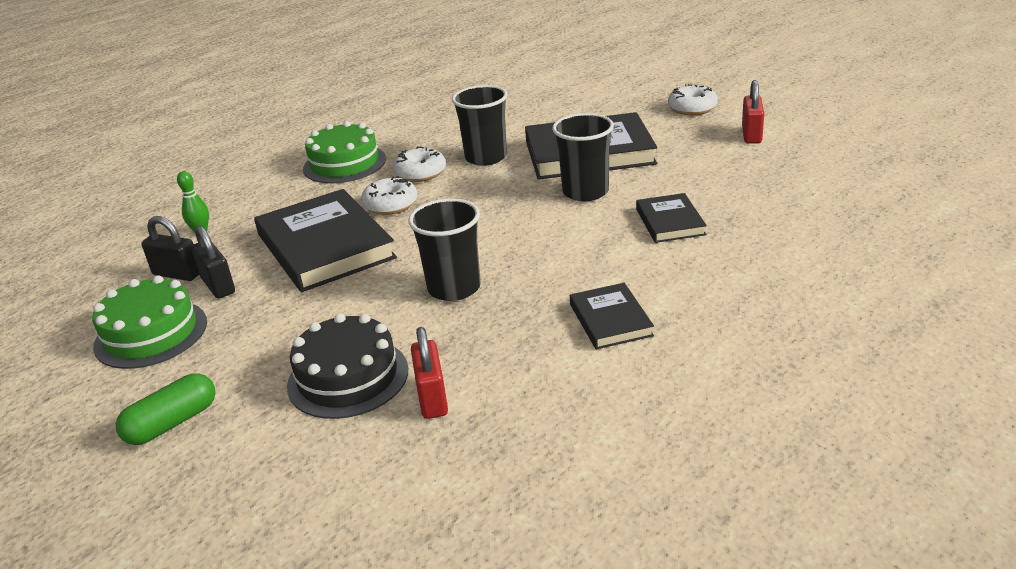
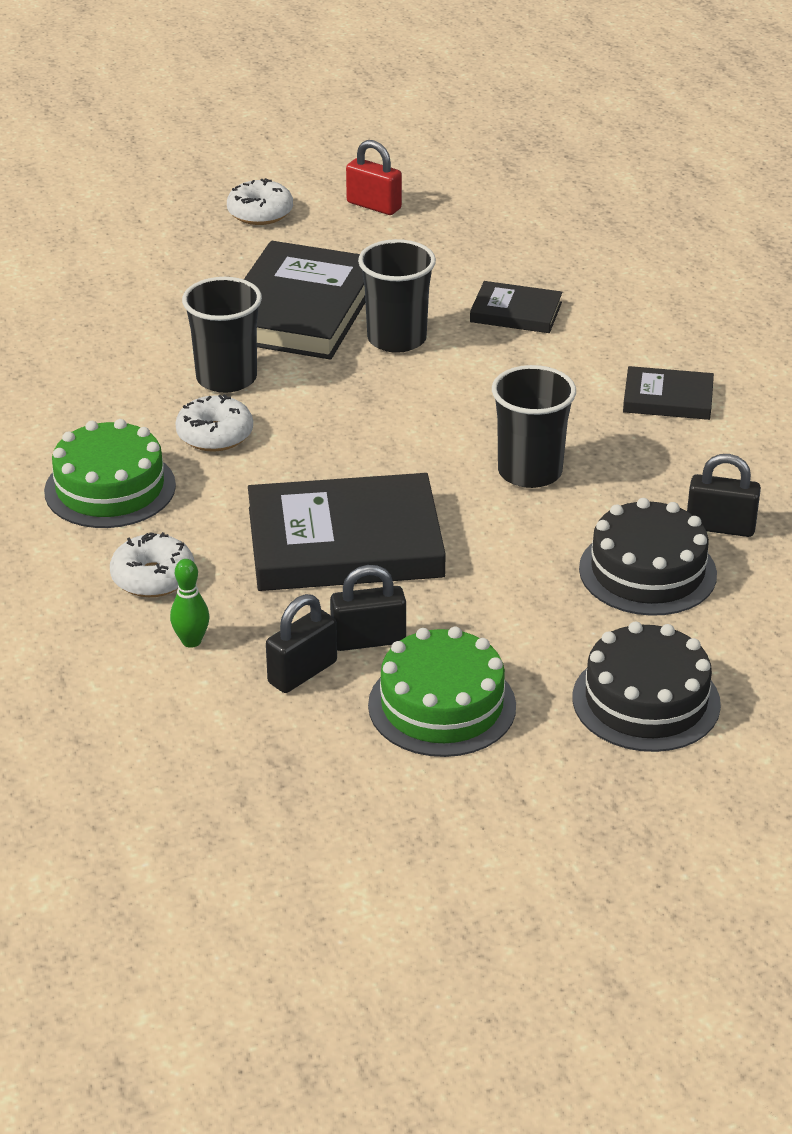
camera: 70 degrees left, 5 degrees up
(172, 423) = (646, 701): green capsule -> black cake
(390, 205) = (282, 474): white donut -> white donut (153, 577)
(432, 398) = (720, 527): red padlock -> black padlock

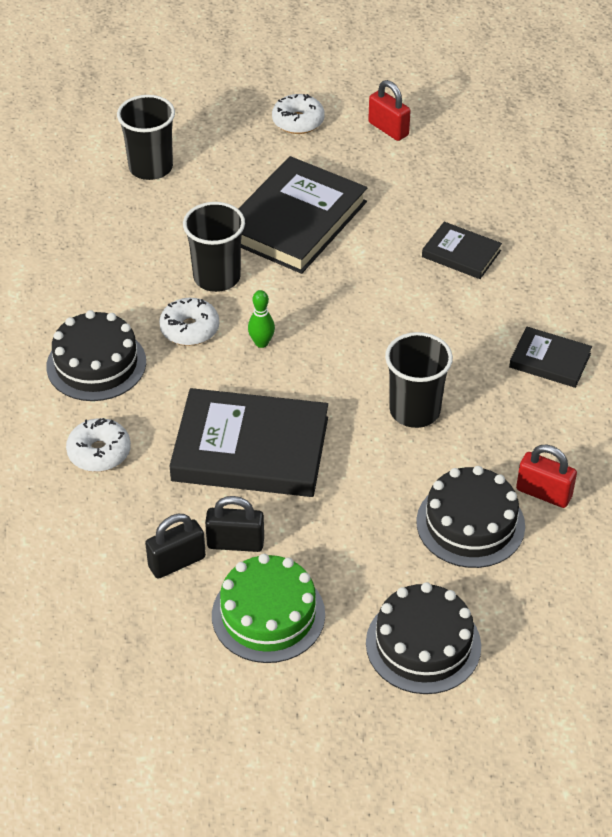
camera: 15 degrees right, 10 degrees up
(110, 488) = (96, 364): green cake -> black cake
(191, 641) = (107, 516): green bowling pin -> green bowling pin (261, 343)
(397, 339) = (359, 263): black cup -> black cup (150, 167)
(720, 527) = (543, 493): black padlock -> red padlock

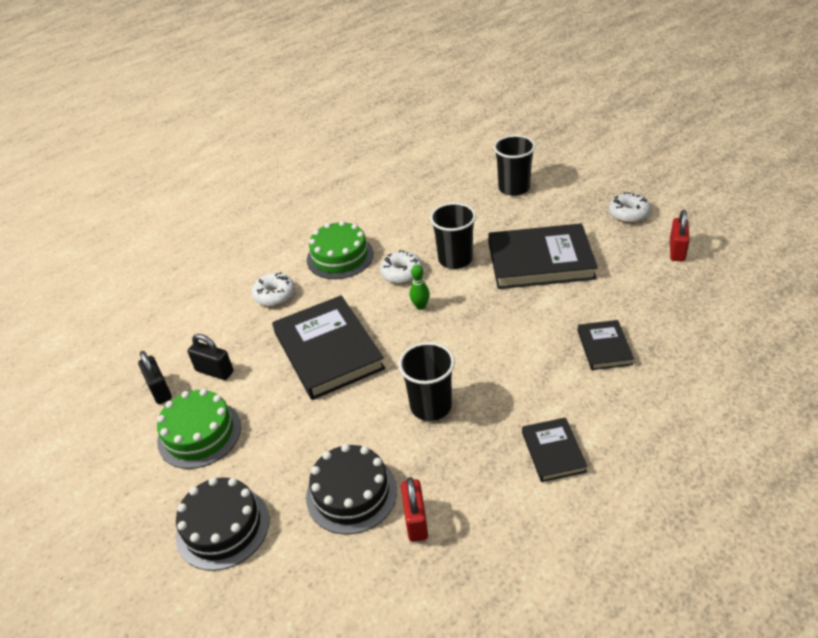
camera: 60 degrees right, 5 degrees down
(96, 364) = (340, 257): black cake -> green cake
(235, 543) = (247, 387): black padlock -> black padlock (160, 390)

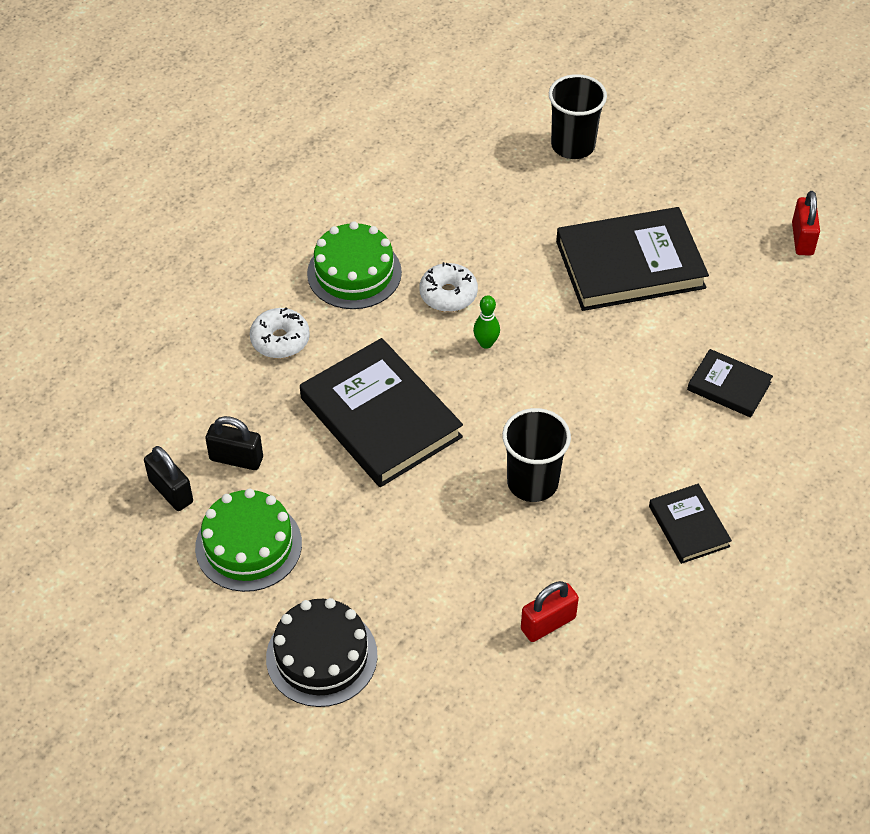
camera: 15 degrees left, 10 degrees up
(351, 493) = (464, 600): black cake -> none
(416, 520) = (548, 623): red padlock -> red padlock turned 75 degrees clockwise
(455, 259) = (516, 268): black cup -> none
(604, 347) = (729, 386): black book -> black book turned 45 degrees counterclockwise
(628, 214) = (734, 183): white donut -> none

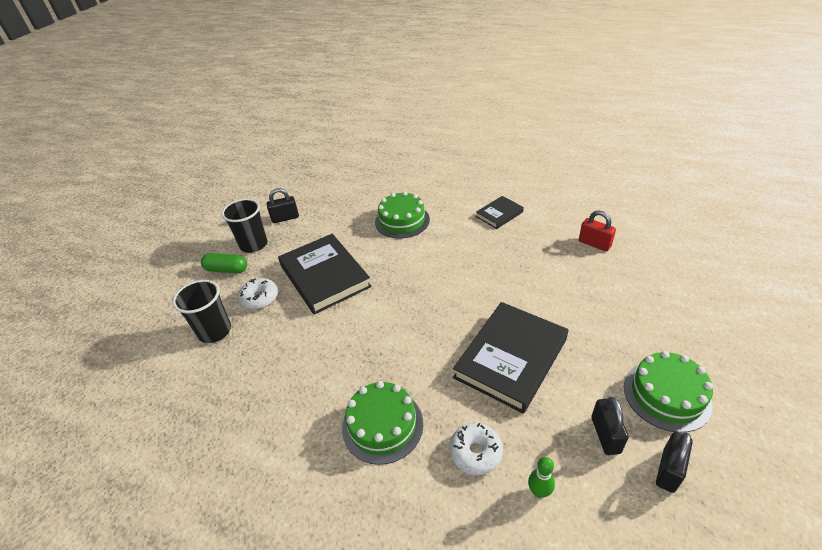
camera: 105 degrees left, 10 degrees down
(321, 656) = (702, 325): black cake -> none
(448, 294) = (382, 357): white donut -> white donut (260, 298)
(486, 343) = (418, 323): green bowling pin -> green bowling pin (539, 491)
(532, 482) = (512, 273): black cup -> black cup (254, 245)
(695, 162) = (227, 270): none -> green capsule
(729, 386) = (402, 221): black book -> green cake
(802, 239) = (285, 218): red padlock -> black padlock

